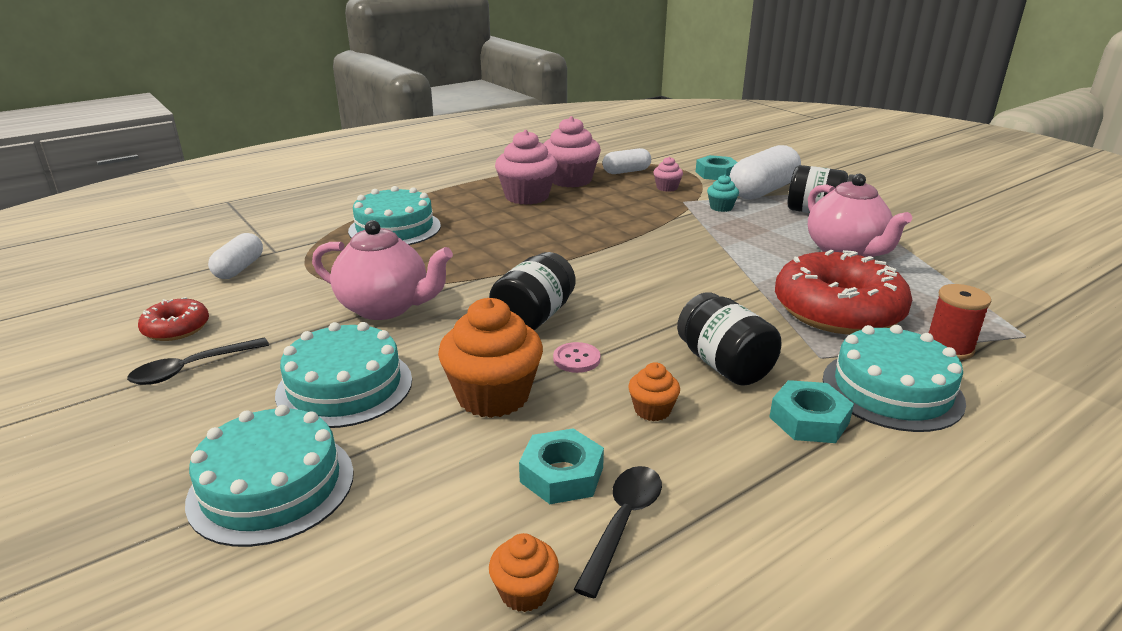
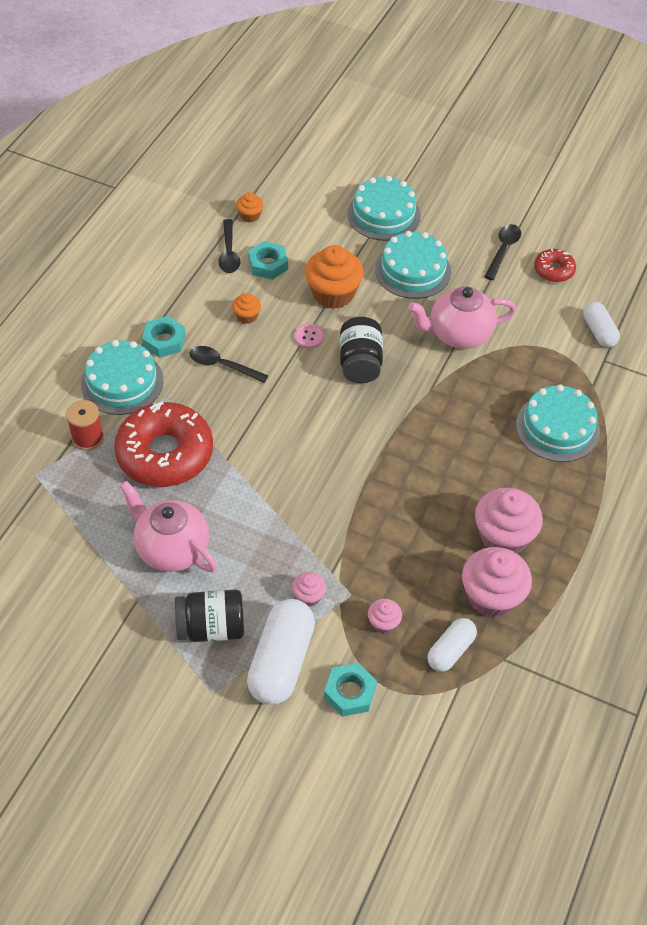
camera: 150 degrees right, 25 degrees up
(721, 207) = (308, 596): turquoise cupcake -> pink cupcake
(724, 365) = (222, 365): black jar -> black spoon

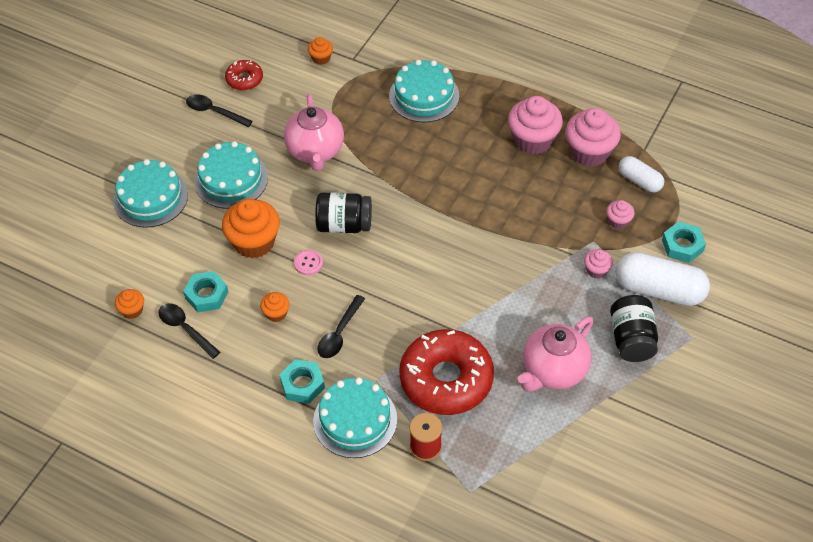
camera: 85 degrees left, 0 degrees up
(229, 253) = (185, 329): black spoon -> black spoon turned 135 degrees counterclockwise
(599, 332) = (321, 58): white capsule -> orange cupcake

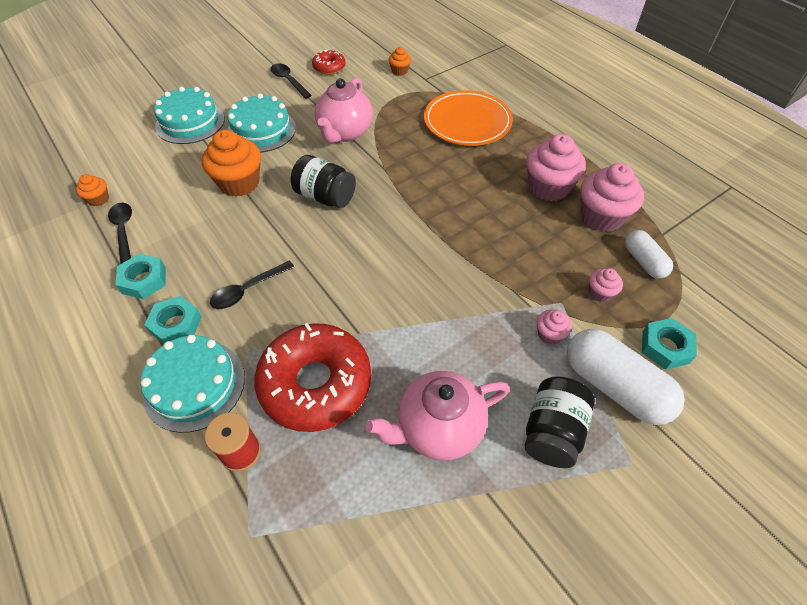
camera: 25 degrees right, 0 degrees up
(206, 295) = (165, 210): turquoise nut -> turquoise nut (144, 280)
(276, 313) = (208, 248): orange cupcake -> none
(308, 263) = (270, 217): pink button -> none
(424, 96) = (467, 122): turquoise cake -> orange plate

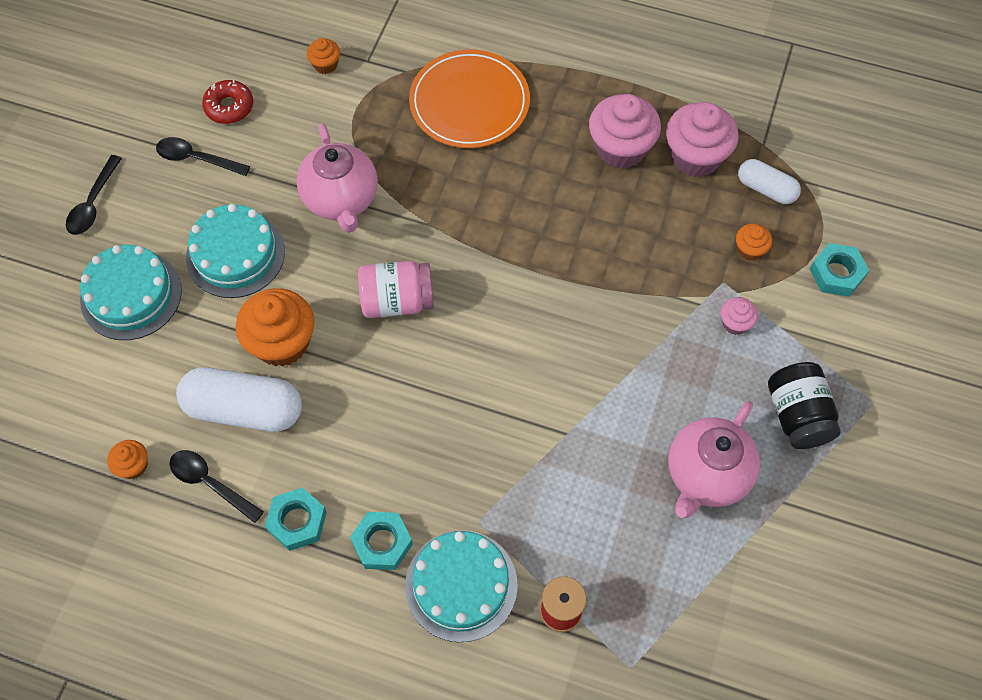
camera: 35 degrees left, 10 degrees up
(248, 290) = (418, 461): black spoon -> black spoon (93, 203)
(315, 383) = (570, 508): red donut -> none
(325, 197) = (397, 301): black jar -> pink jar
(600, 293) = (750, 249): pink cupcake -> orange cupcake
(614, 386) = (819, 340): white capsule -> white capsule (244, 409)

